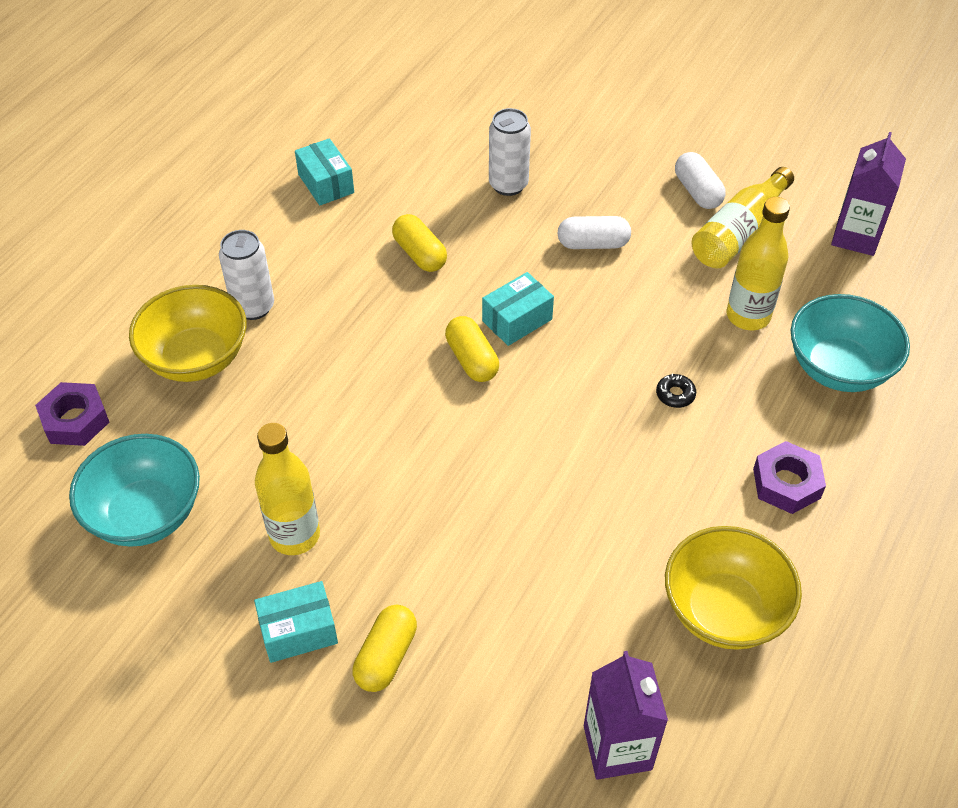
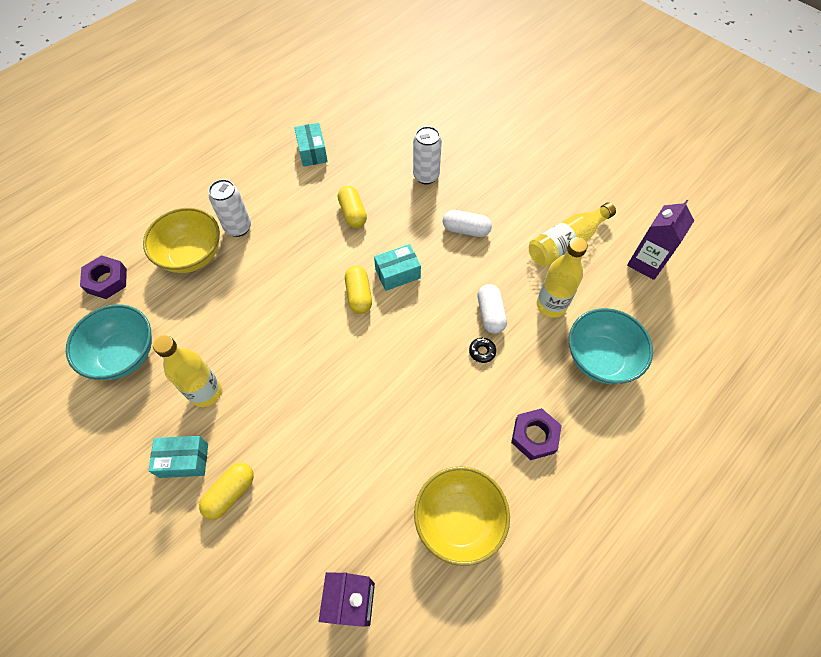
camera: 15 degrees right, 10 degrees up
(697, 191) = (548, 207): white capsule -> white capsule (490, 314)

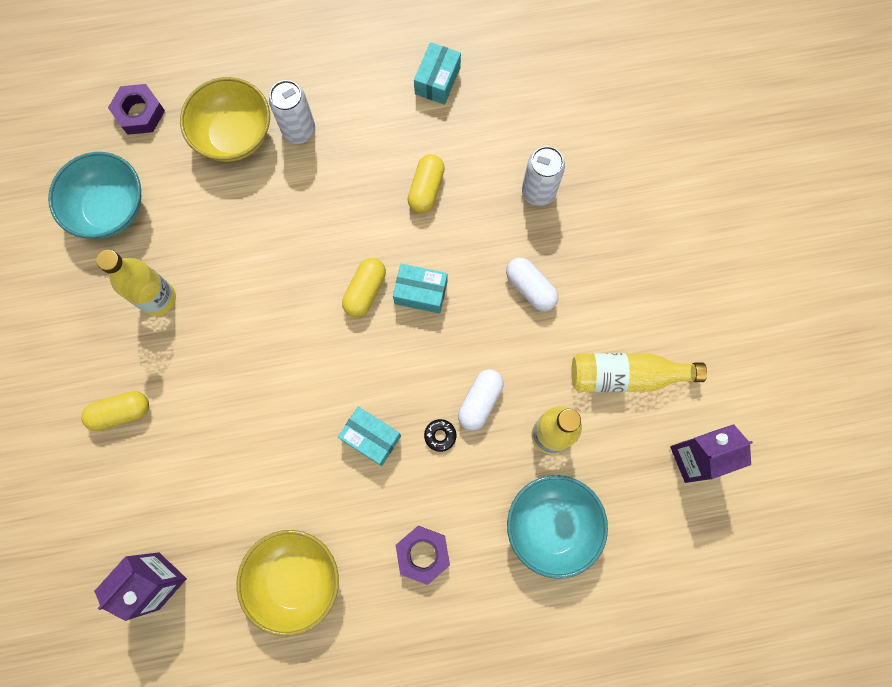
camera: 35 degrees right, 15 degrees up
(184, 460) = (101, 353): turquoise box -> turquoise box (371, 437)

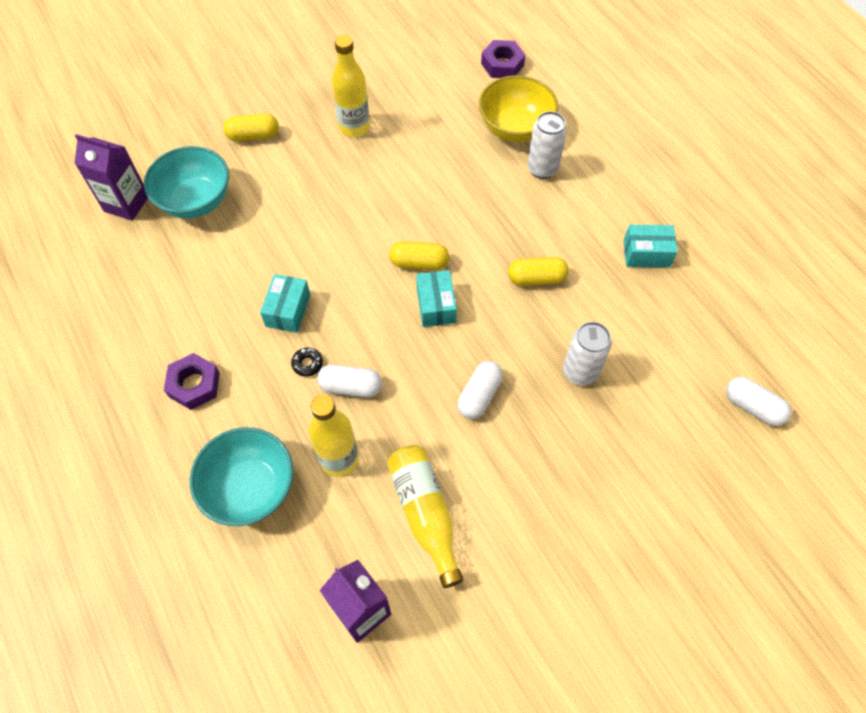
camera: 70 degrees right, 15 degrees down
(110, 208) = (415, 74): turquoise bowl -> turquoise bowl (196, 201)
(121, 413) = (253, 136): yellow capsule -> yellow capsule turned 60 degrees counterclockwise
(295, 579) = (149, 294): yellow bowl -> none
(620, 68) = (753, 407): none -> white capsule

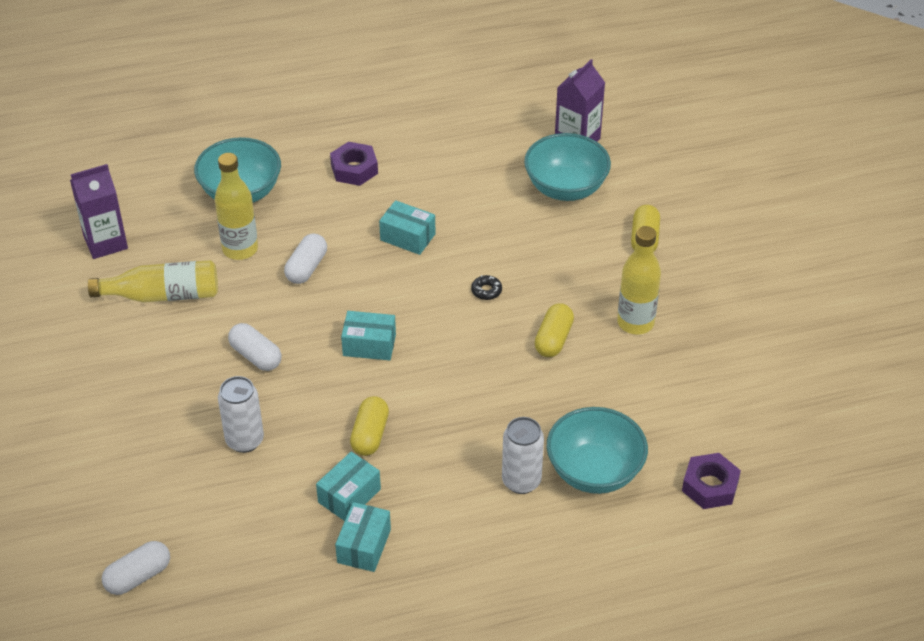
camera: 105 degrees right, 15 degrees down
(307, 364) = (343, 242): black donut -> black donut (486, 291)
(419, 263) = (426, 342): yellow capsule -> yellow capsule (553, 339)
(515, 128) = (594, 471): yellow bowl -> turquoise bowl
(604, 276) = (349, 496): none -> turquoise box

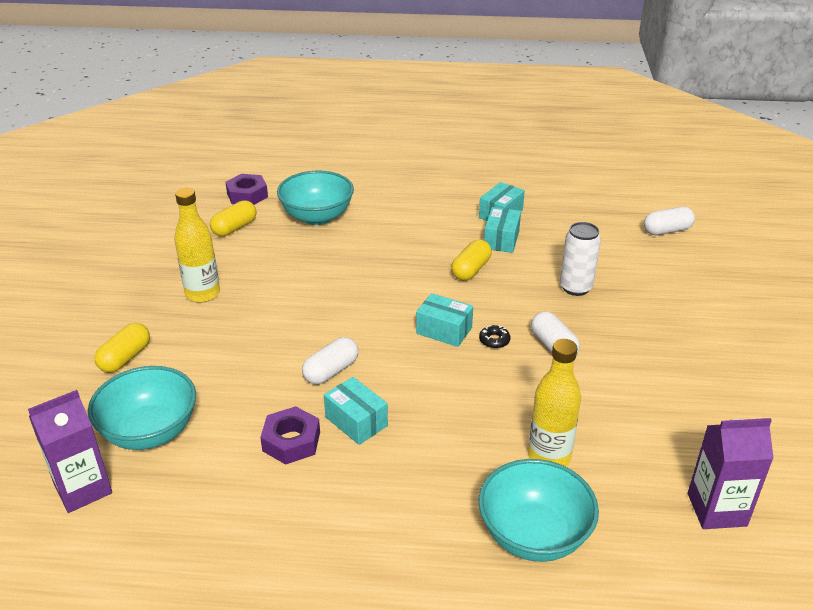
camera: 160 degrees left, 10 degrees down
(163, 295) = (644, 426): yellow bottle -> none
(306, 268) = (479, 416): white capsule -> white capsule (331, 371)
(349, 496) = (501, 240): turquoise box -> turquoise box turned 45 degrees counterclockwise
(354, 169) = (376, 528): purple nut -> purple nut (291, 441)
(486, 291) = (310, 349): black donut -> black donut (494, 340)
(521, 481) = (372, 222): white can -> none
(553, 339) = (280, 298): yellow capsule -> yellow capsule (234, 228)

